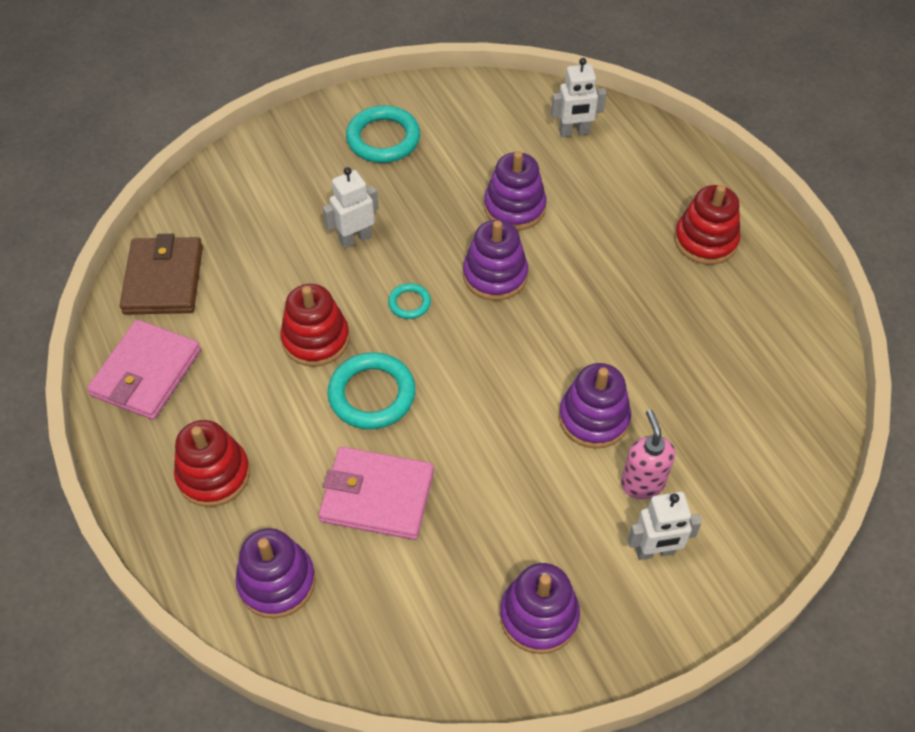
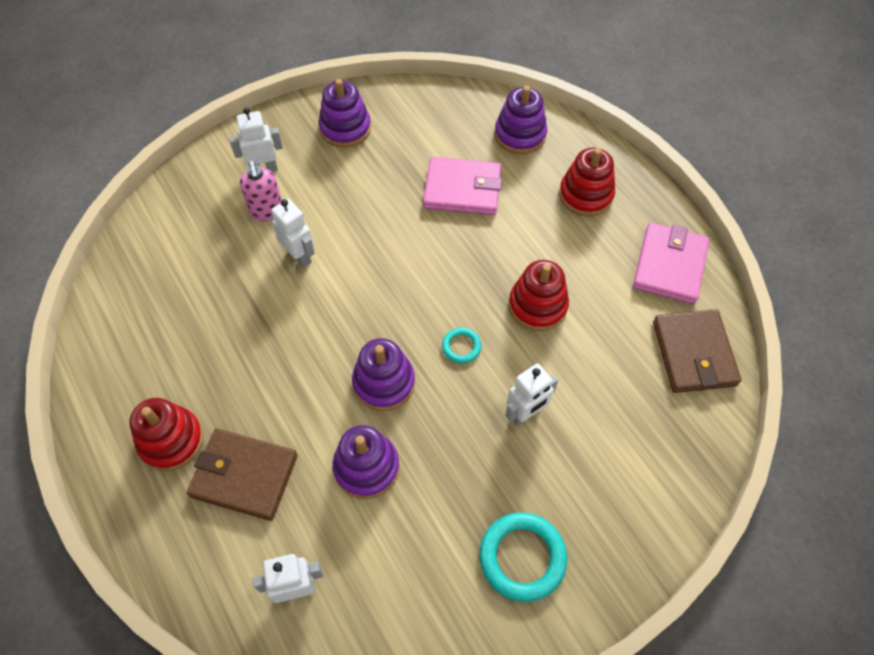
camera: 175 degrees right, 5 degrees up
(372, 394) = (480, 262): turquoise ring -> none
(593, 418) = (299, 256): purple stacking toy -> white robot
(629, 209) = (244, 476): none -> brown wallet

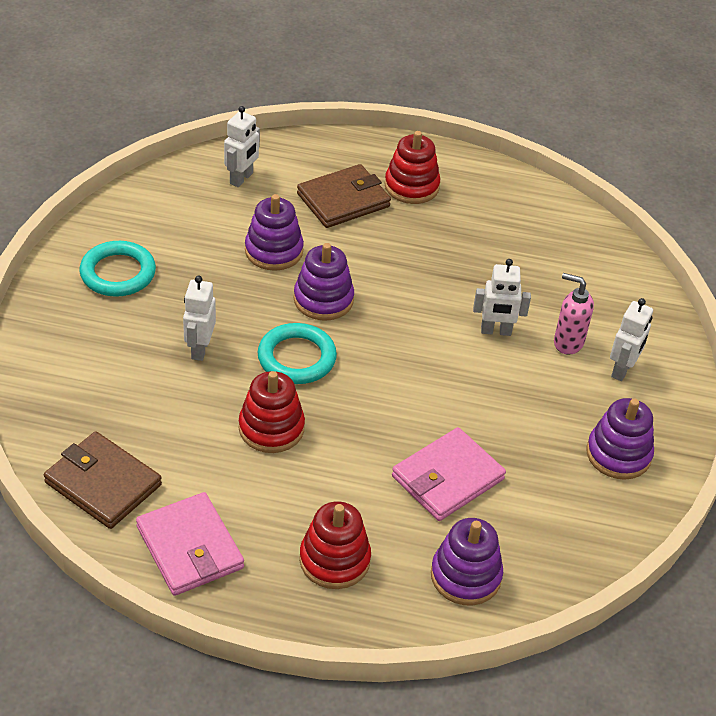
camera: 130 degrees right, 15 degrees down
(461, 347) = (296, 358): turquoise ring -> turquoise ring, size x1.93

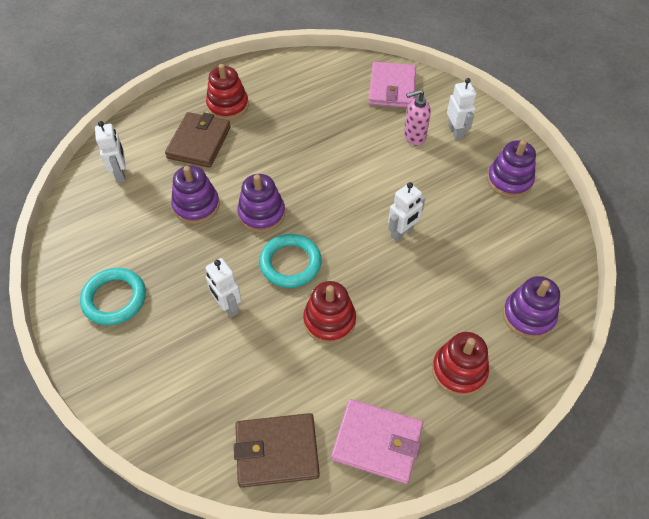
camera: 40 degrees left, 10 degrees up
(447, 478) = (452, 266): pink wallet -> pink wallet (392, 88)
(496, 331) = (373, 159): white robot -> white robot (402, 233)

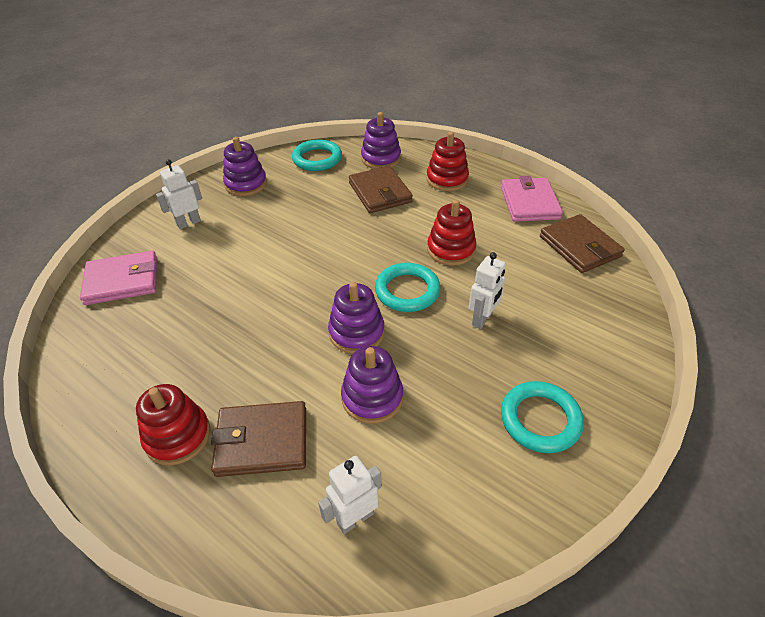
camera: 110 degrees left, 10 degrees down
(402, 233) = (333, 230): white robot -> none
(414, 137) = (203, 248): pink soap dispenser -> none
(454, 291) = (380, 192): none -> brown wallet
(545, 251) = (317, 159): none -> turquoise ring

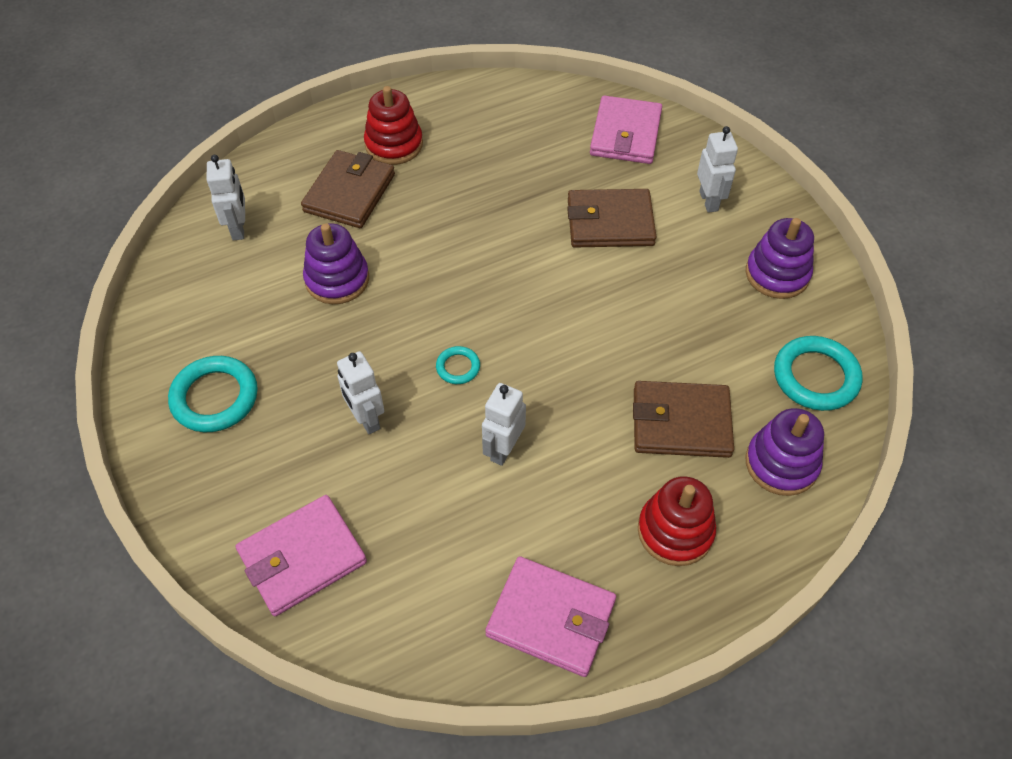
camera: 115 degrees right, 10 degrees up
(356, 332) = (425, 297): purple stacking toy -> none
(407, 291) = (458, 367): turquoise ring -> turquoise ring, size x0.52
(451, 250) = (503, 449): red stacking toy -> white robot
(579, 246) = (413, 619): brown wallet -> brown wallet (610, 222)
(596, 305) = (302, 557): none -> pink wallet

